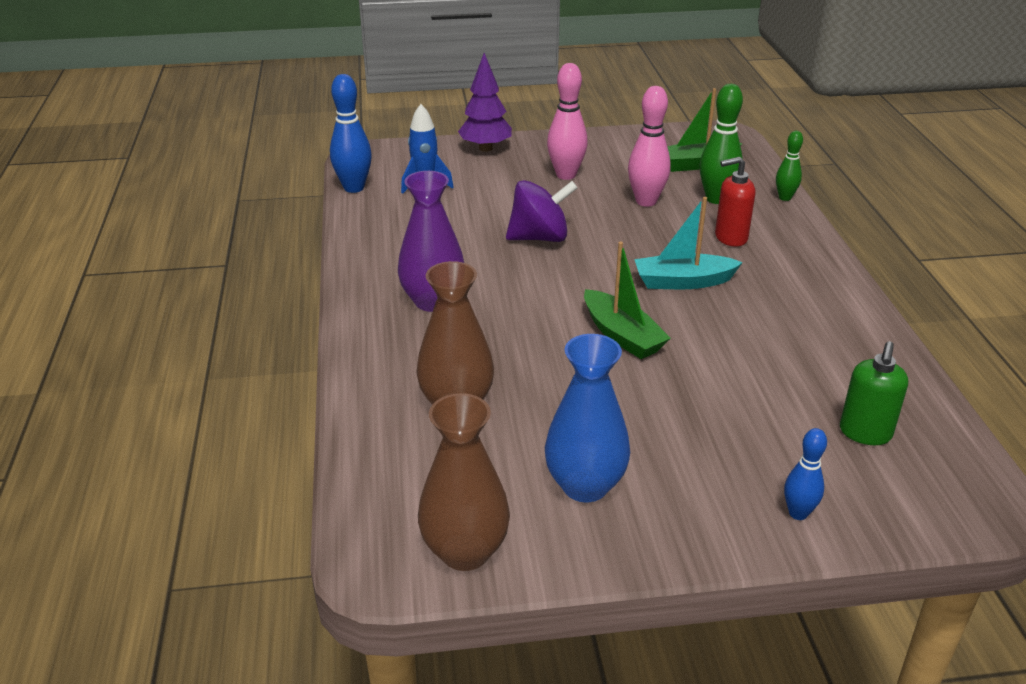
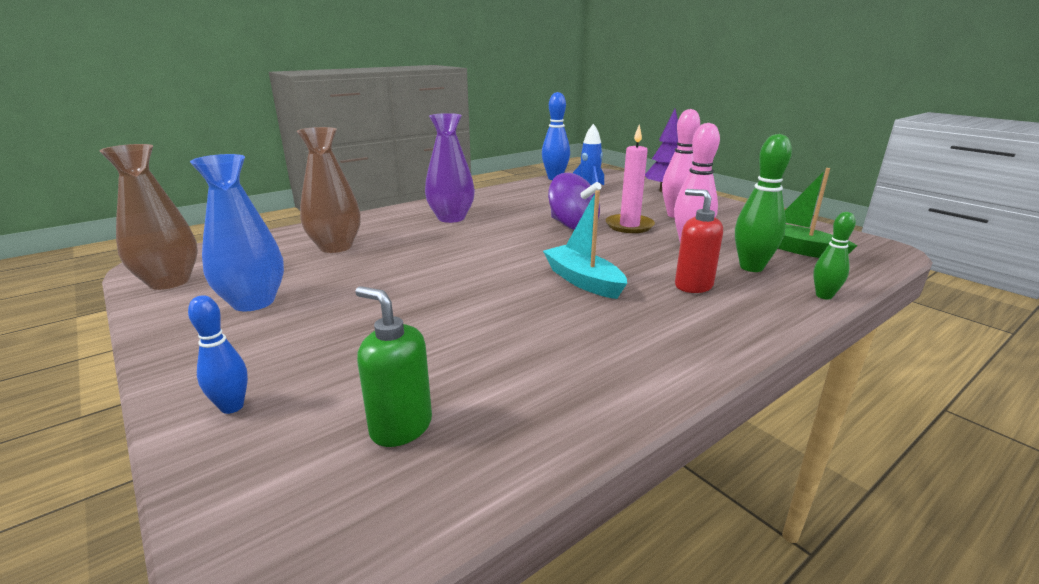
camera: 60 degrees right, 10 degrees down
(571, 209) = (629, 226): none -> pink candle
(622, 335) = (470, 275): green boat -> none
(865, 433) = (401, 427): green soap dispenser -> green soap dispenser turned 45 degrees clockwise

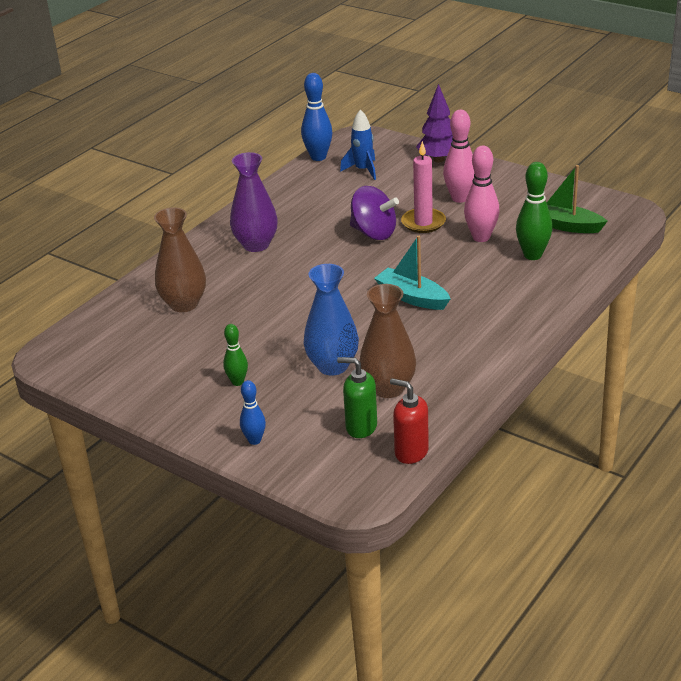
camera: 15 degrees left, 10 degrees up
(169, 281) = (87, 370): brown vase -> brown vase (388, 388)
(253, 302) = (180, 372): blue vase -> blue vase (332, 366)
(693, 285) = (493, 284): red soap dispenser -> red soap dispenser (411, 452)
(824, 296) = (584, 274): green bowling pin -> green bowling pin (237, 382)

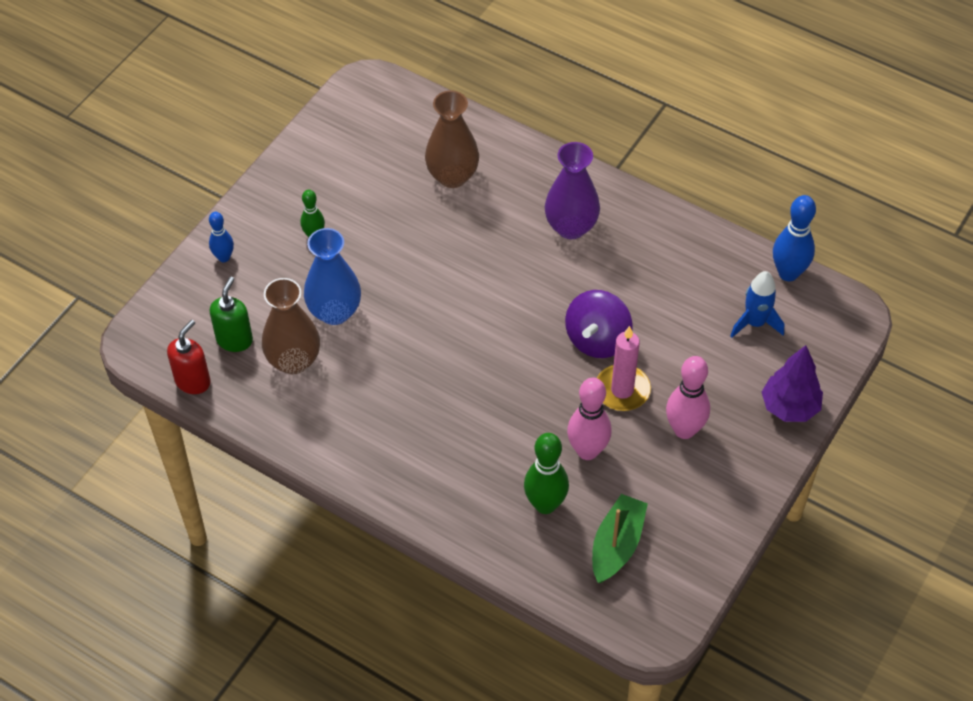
camera: 85 degrees right, 20 degrees up
(412, 297) = (457, 380): turquoise boat -> none

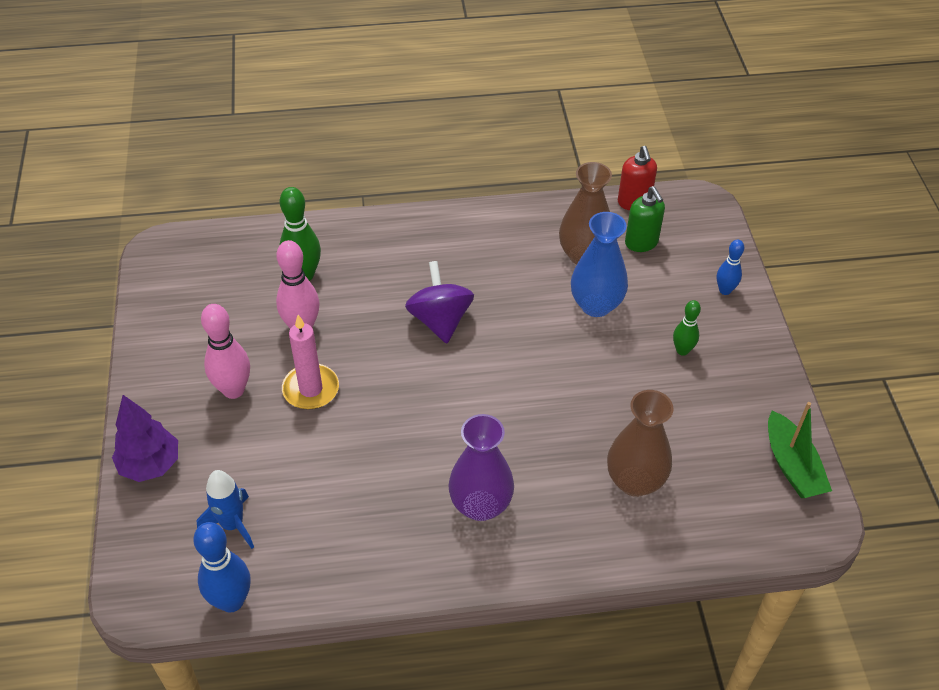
camera: 140 degrees right, 5 degrees down
(597, 339) = (366, 417): purple spinning top -> purple spinning top (440, 320)
(617, 545) = (228, 280): green boat -> green boat (792, 465)

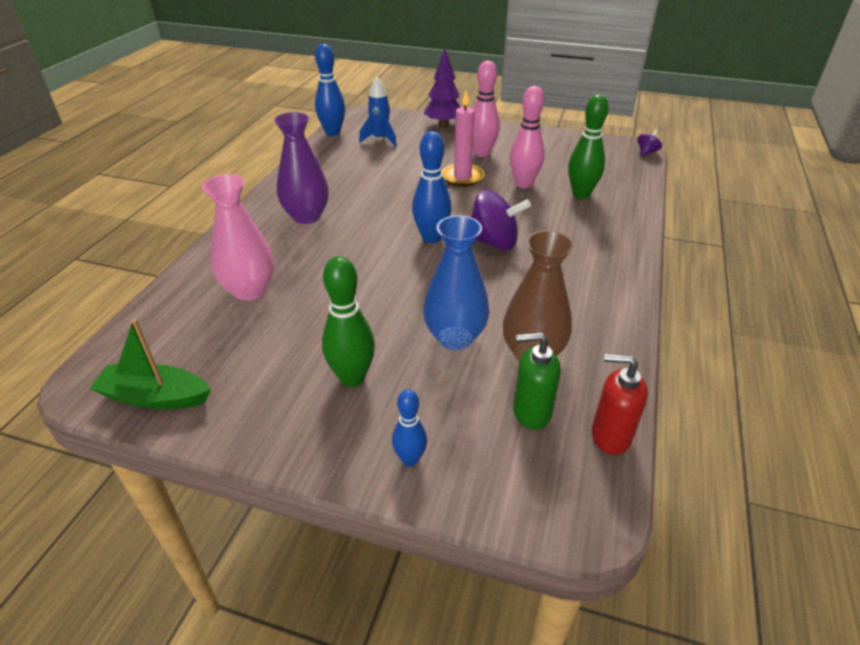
camera: 115 degrees right, 10 degrees down
(168, 237) = (646, 152): none -> purple spinning top
(460, 371) = (431, 238): none -> blue bowling pin
(635, 481) = (249, 290): brown vase -> pink vase
(682, 350) = (352, 378): green bowling pin -> green bowling pin, size x1.67

